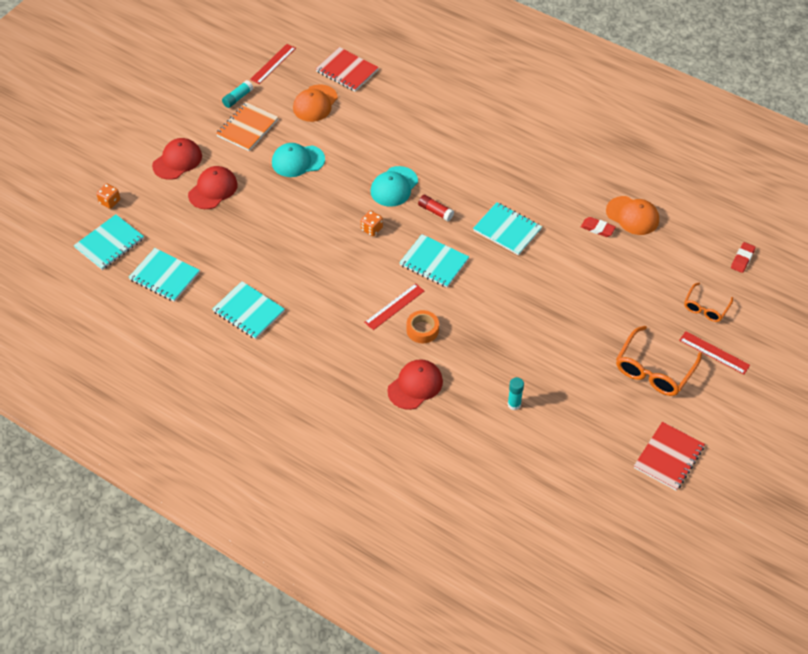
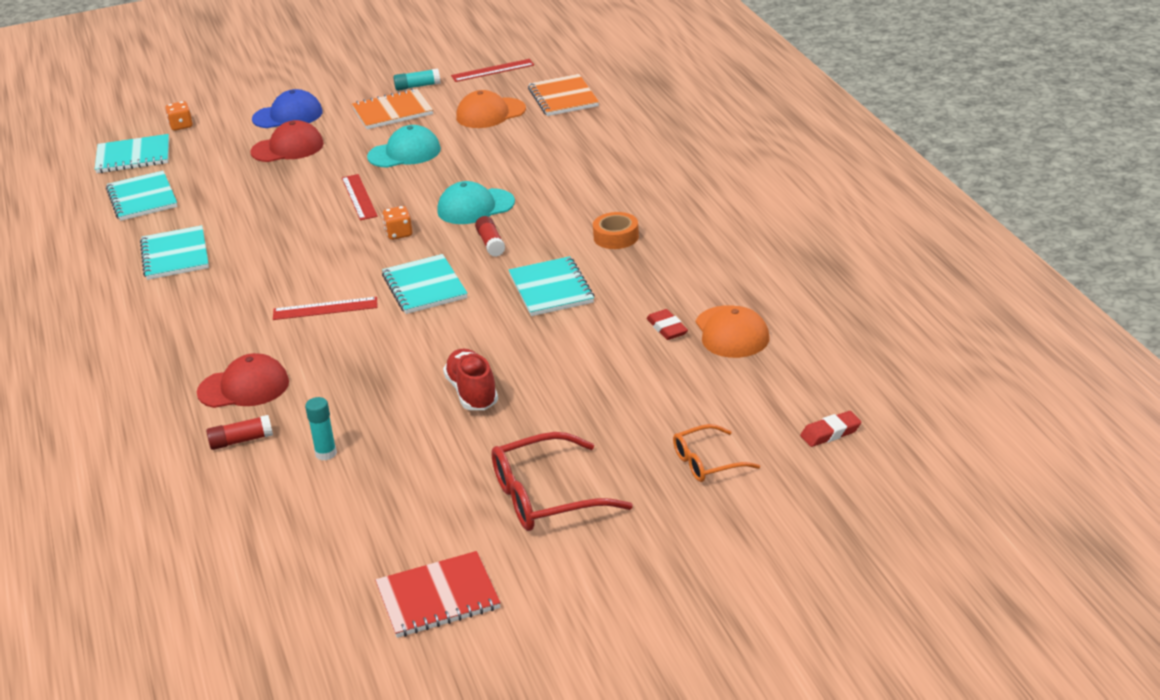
camera: 40 degrees right, 20 degrees down
(177, 161) = (288, 115): red cap -> blue cap
(298, 161) = (404, 153): turquoise cap -> turquoise cap turned 135 degrees clockwise
(347, 71) = (563, 97): red notebook -> orange notebook
(422, 330) = (325, 341): orange tape -> orange tape (616, 237)
(458, 421) = (241, 441): none -> red glue stick
(545, 324) = (472, 393): none -> red shoe
(654, 369) = (547, 497): orange glasses -> red glasses
(714, 352) = (654, 515): red ruler -> red ruler (359, 197)

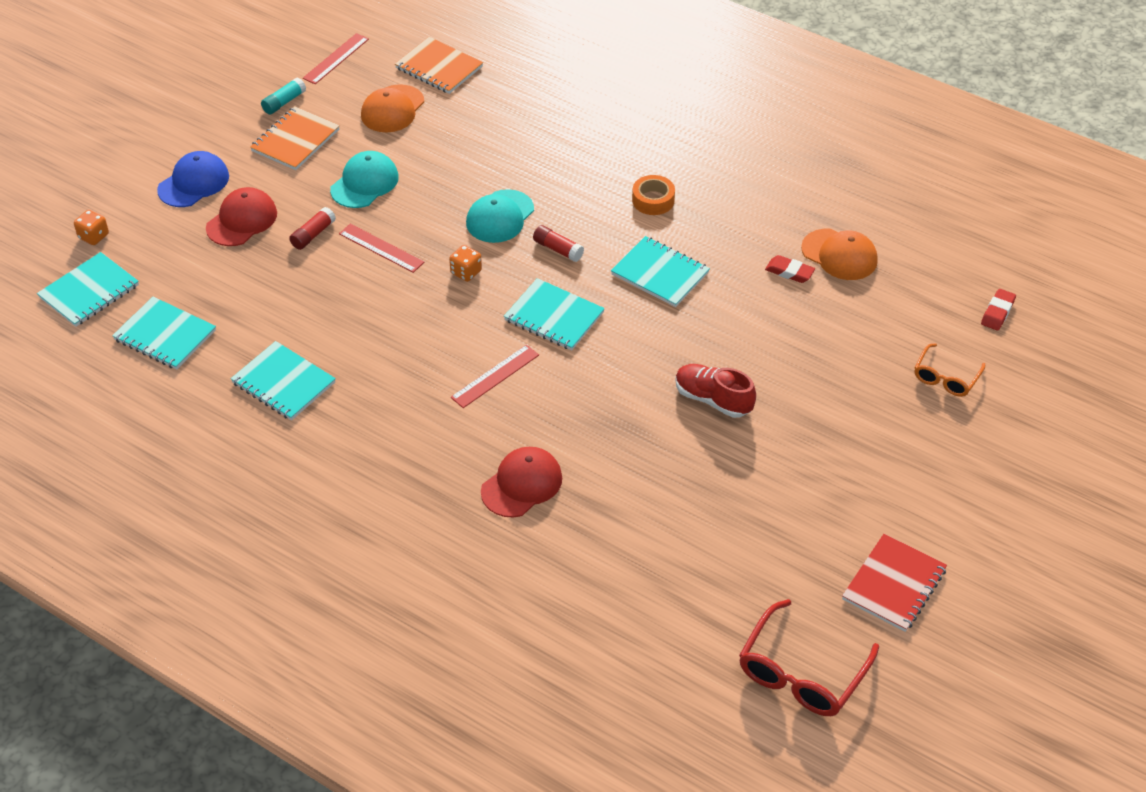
camera: 40 degrees left, 15 degrees up
(241, 441) = (583, 534): red glue stick -> red glue stick (313, 234)
(326, 453) = (666, 510): turquoise glue stick -> none
(547, 497) = (871, 462): red glasses -> red glasses (802, 672)

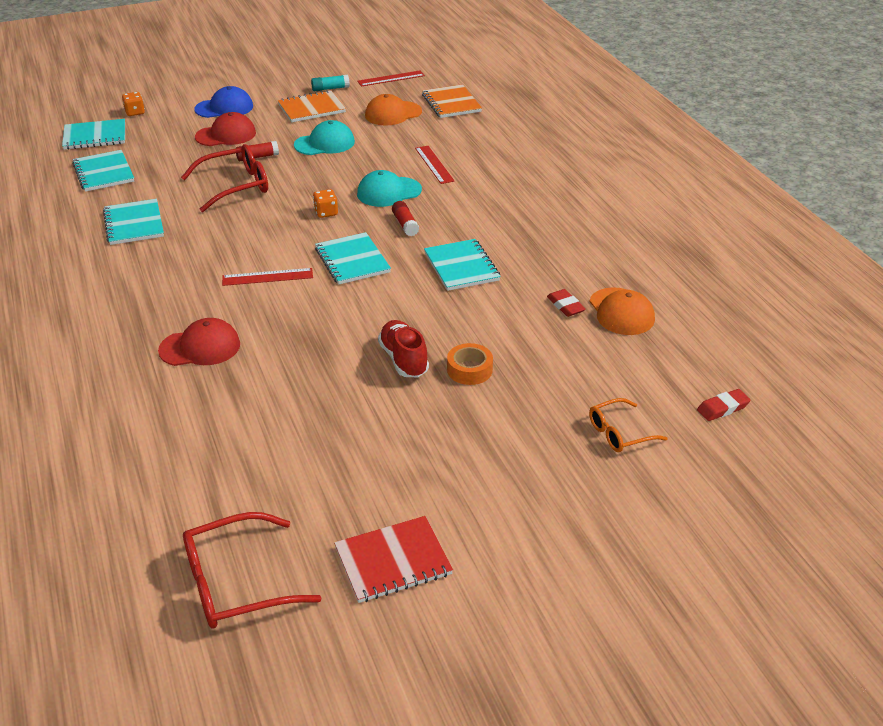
camera: 35 degrees right, 10 degrees down
(333, 284) = (235, 186): none -> red glasses
(381, 248) = (289, 179): red ruler -> red ruler (434, 164)
(653, 200) = (510, 223): orange tape -> orange tape (469, 370)

